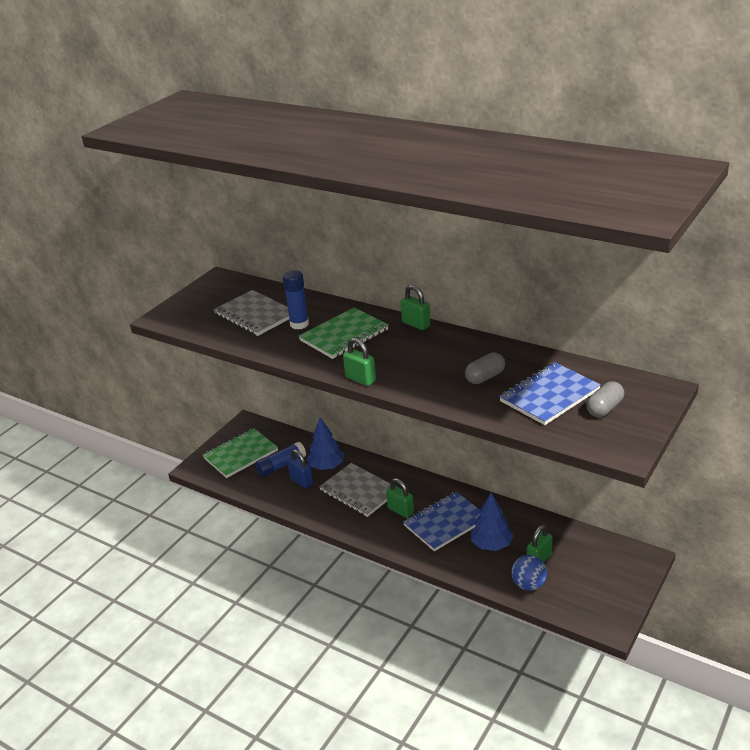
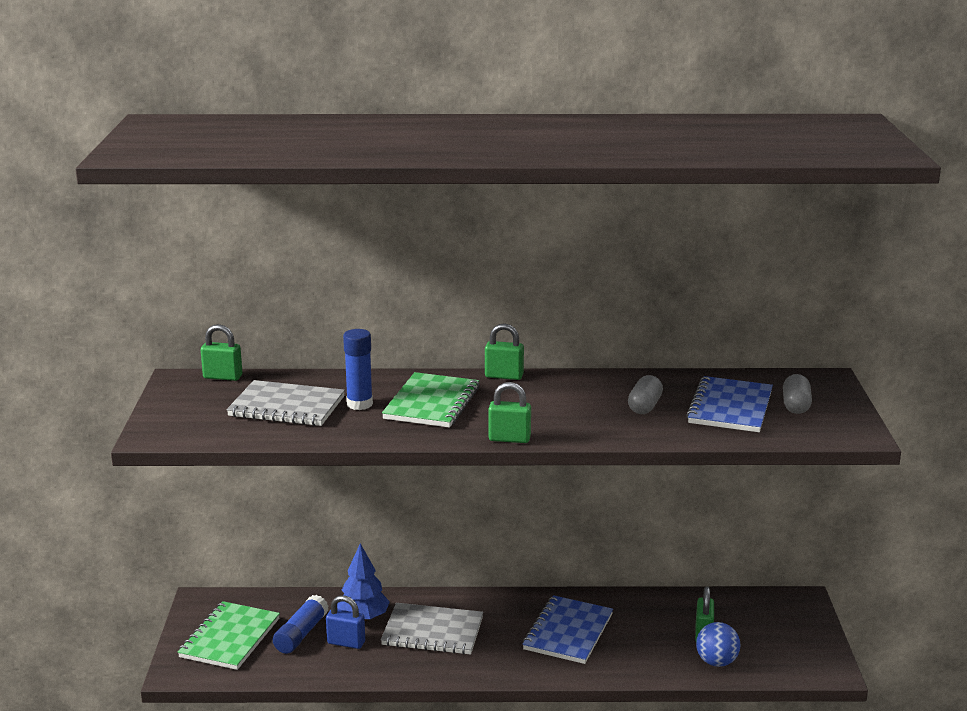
camera: 35 degrees left, 10 degrees down
(400, 510) = (504, 636): green padlock -> green padlock (223, 377)
(491, 544) = (640, 637): blue tree -> none

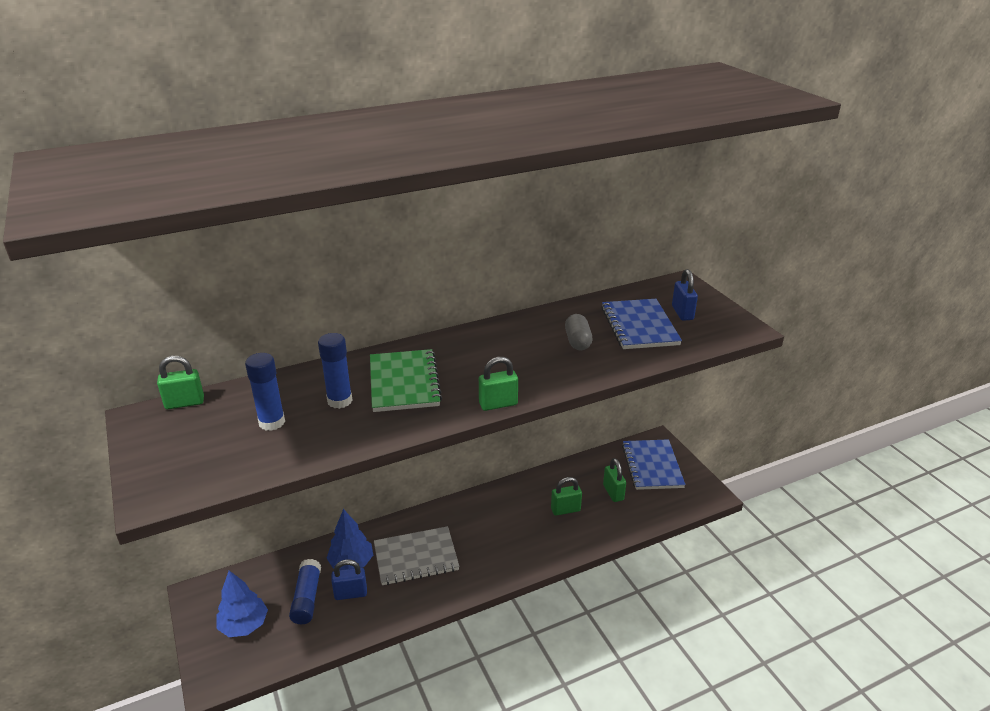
camera: 25 degrees left, 10 degrees up
(229, 638) = (244, 625): green notebook -> blue tree
(286, 407) = (272, 422): grey notebook -> blue glue stick
(504, 376) = (444, 338): green padlock -> green padlock (565, 510)
(568, 632) = (518, 522): blue notebook -> blue notebook (652, 466)
(716, 662) = (636, 513): blue ball -> none
(795, 406) = (682, 313): grey capsule -> blue padlock

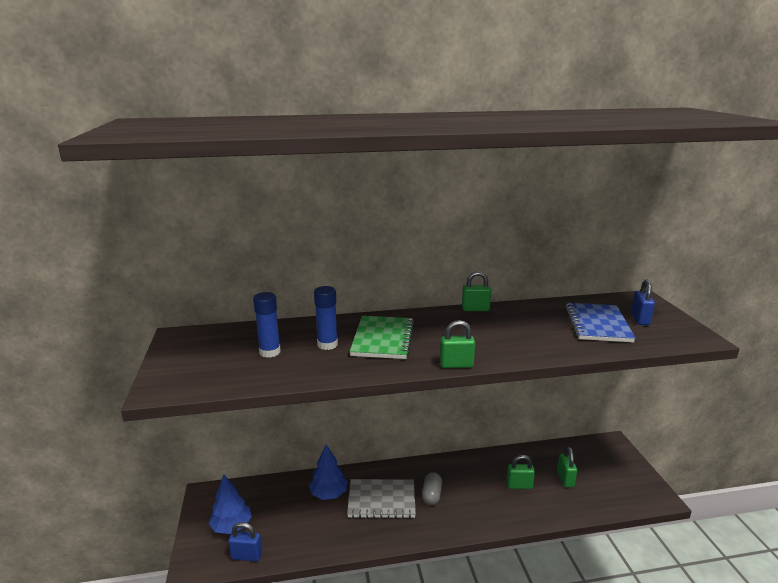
camera: 15 degrees right, 10 degrees down
(184, 403) = (213, 330): green padlock -> green padlock (475, 309)
(307, 598) = (286, 515): blue glue stick -> none
(350, 593) = (321, 519): blue padlock -> blue padlock (246, 556)
(577, 341) = (539, 329): grey capsule -> grey capsule (431, 495)
(652, 466) = (605, 463): blue notebook -> none

